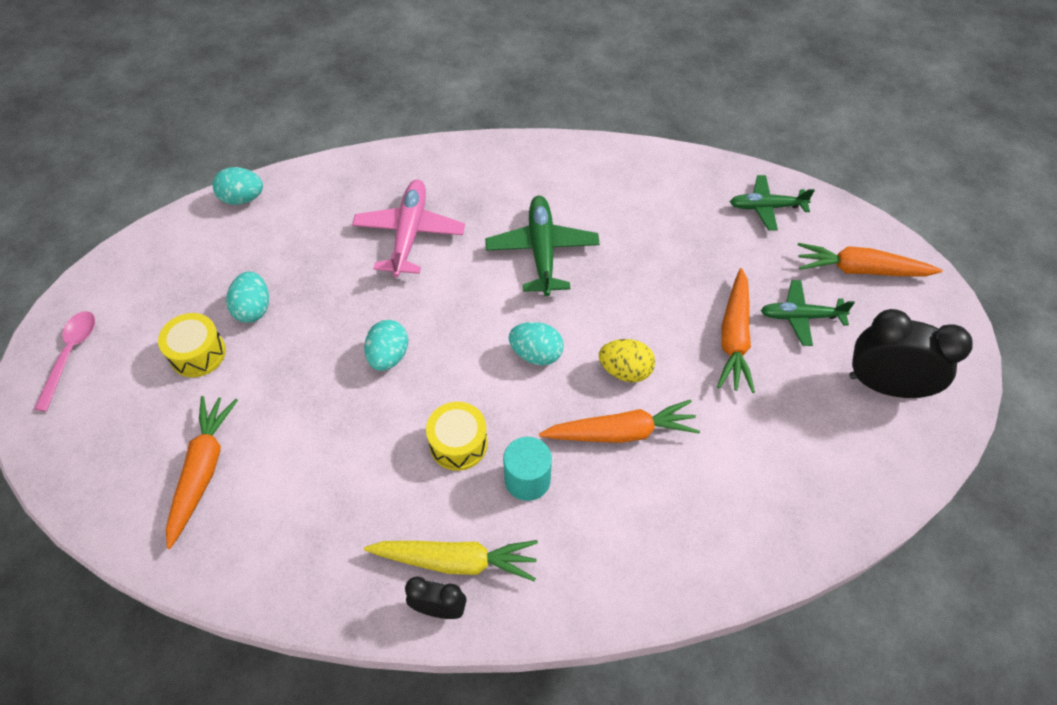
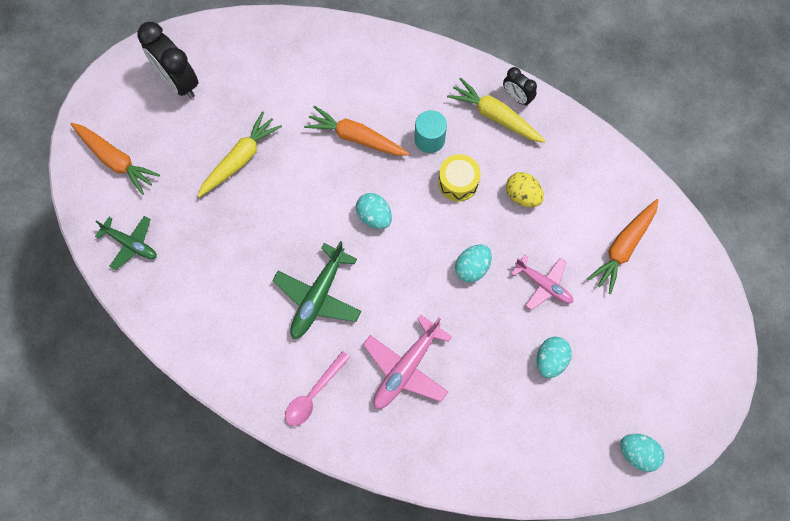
camera: 150 degrees left, 15 degrees up
(70, 355) = (693, 389): pink spoon -> pink spoon (313, 394)
(198, 353) = (602, 341): yellow drum -> none
(242, 198) = (522, 482): turquoise egg -> turquoise egg (637, 453)
(293, 379) = (543, 284): none -> pink plane
(625, 371) = (326, 174): yellow egg -> yellow egg (522, 195)
(734, 337) = (240, 159): orange carrot -> yellow carrot
(801, 317) = (186, 150): green plane -> none

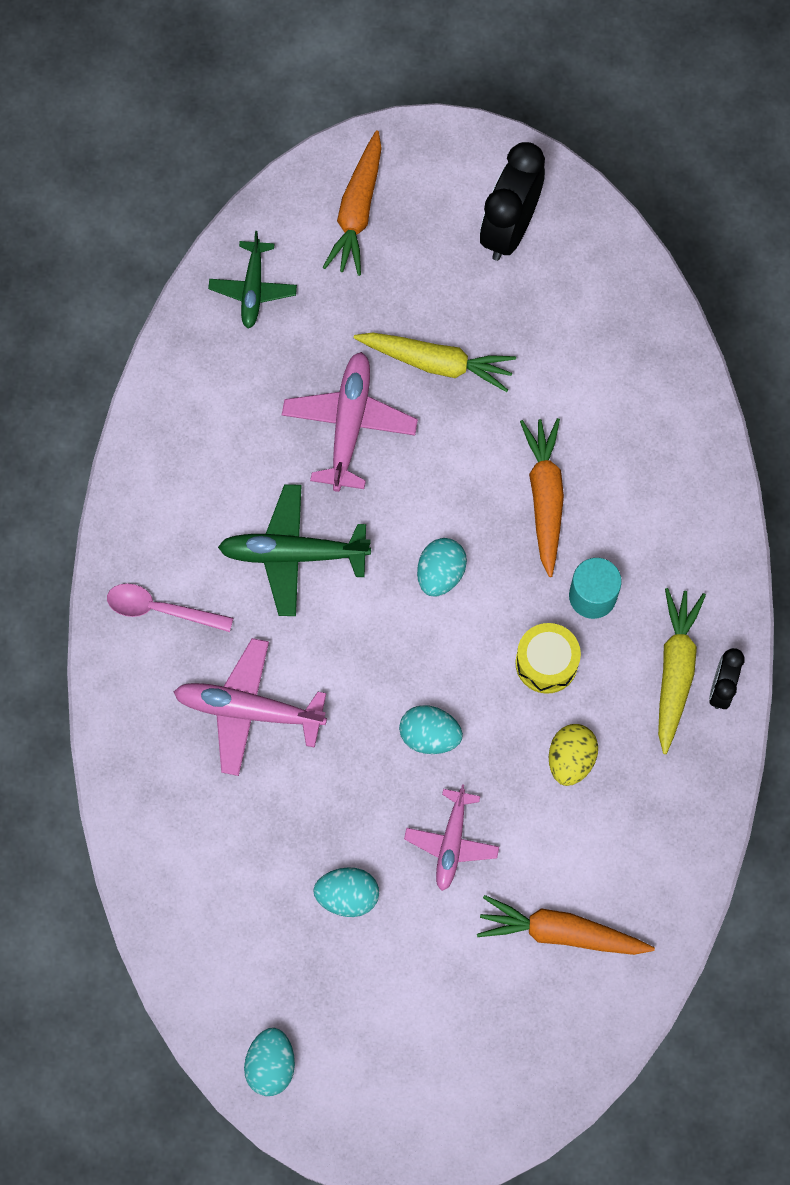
camera: 65 degrees right, 0 degrees up
(252, 226) = (349, 425): none -> pink plane

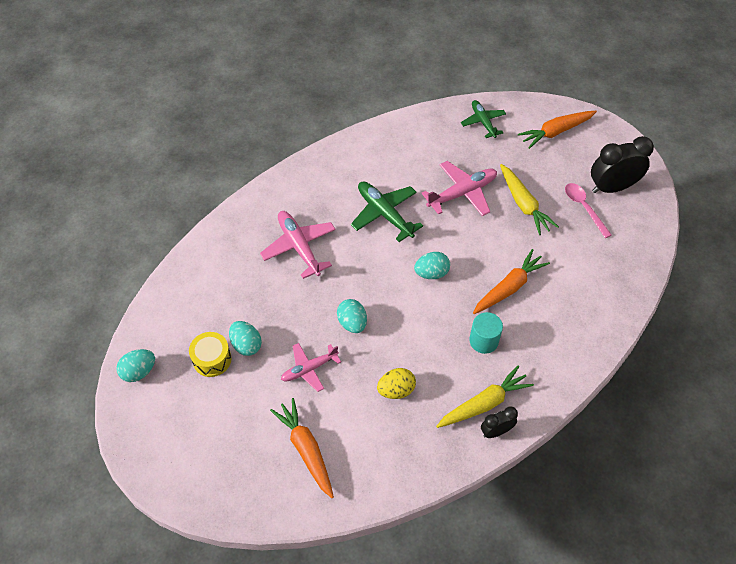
camera: 50 degrees right, 15 degrees down
(161, 609) = (314, 186): pink spoon -> pink spoon (584, 208)
(253, 289) = (483, 122): green plane -> green plane turned 105 degrees clockwise
(546, 663) = (432, 345): yellow drum -> yellow drum (212, 359)

